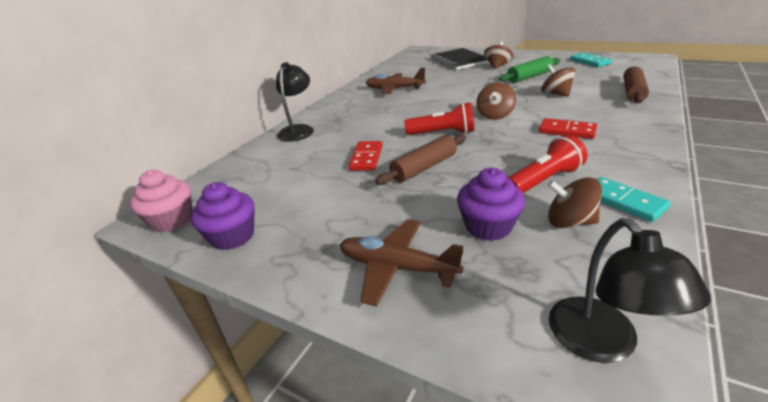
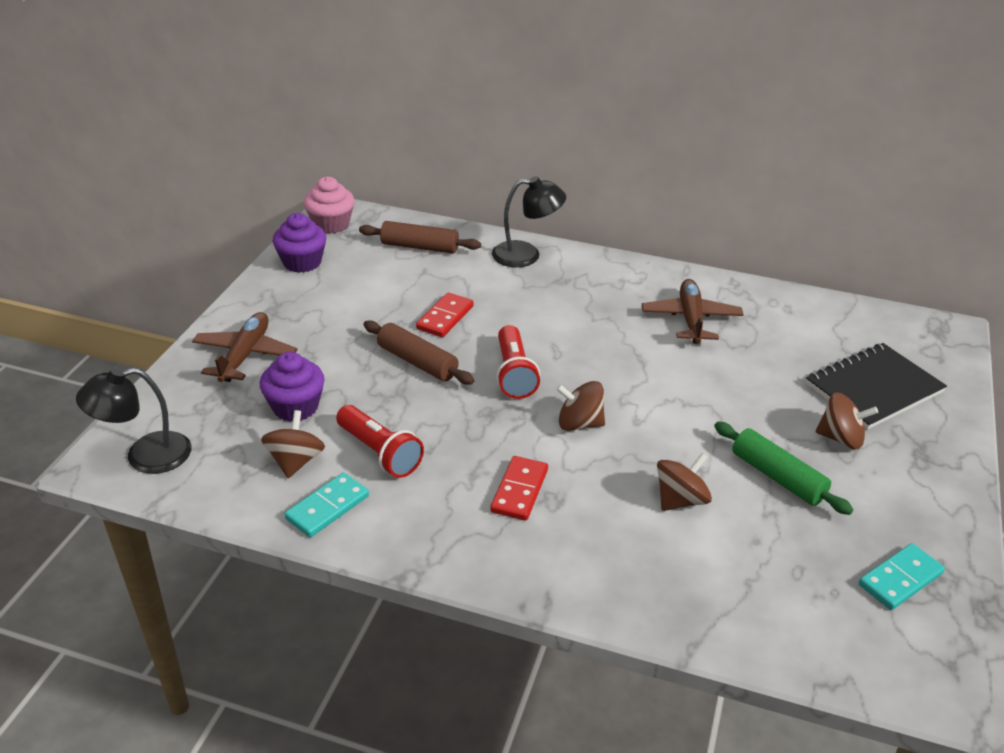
camera: 75 degrees right, 5 degrees up
(366, 158) = (445, 317): red domino -> red domino turned 60 degrees counterclockwise
(633, 92) = (698, 602): brown rolling pin -> brown rolling pin (419, 247)

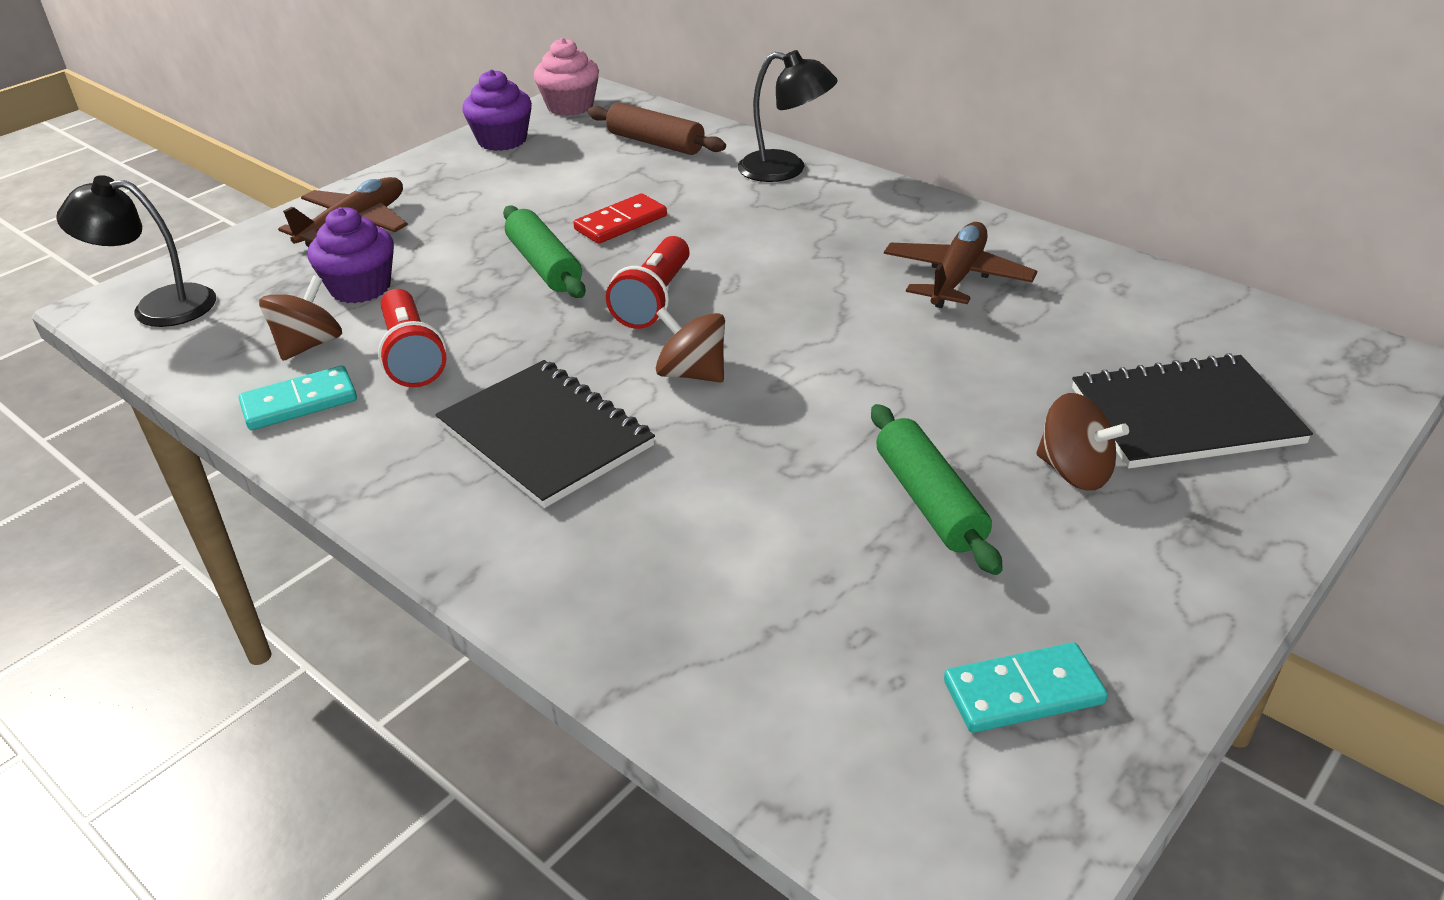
camera: 25 degrees right, 0 degrees up
(417, 362) = (544, 265): brown rolling pin -> green rolling pin
(519, 490) = (545, 436): red domino -> black notebook
(680, 500) = (756, 497): brown spinning top -> none

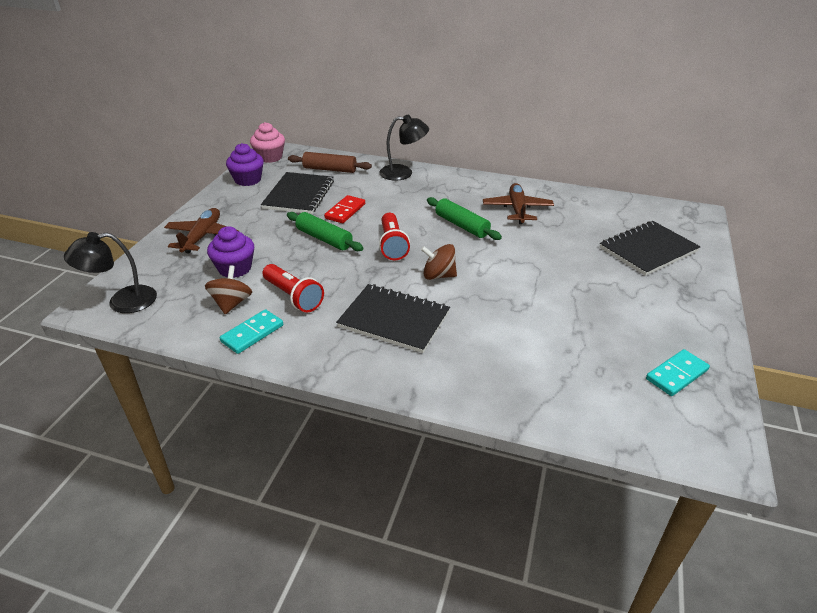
camera: 25 degrees left, 0 degrees up
(565, 180) = (299, 195): none -> black notebook
(929, 501) = (582, 307): green rolling pin -> green rolling pin (461, 225)
(1074, 472) = (626, 282): brown spinning top -> none

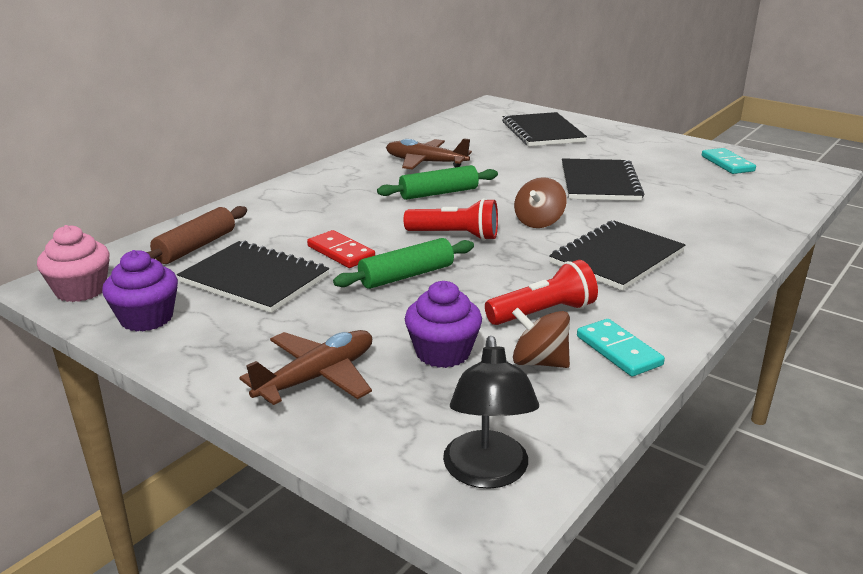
camera: 70 degrees left, 10 degrees down
(202, 236) = (317, 377): brown plane -> brown plane turned 105 degrees clockwise
(403, 173) = (269, 202): black lamp -> none
(546, 295) = (599, 182): none -> black notebook

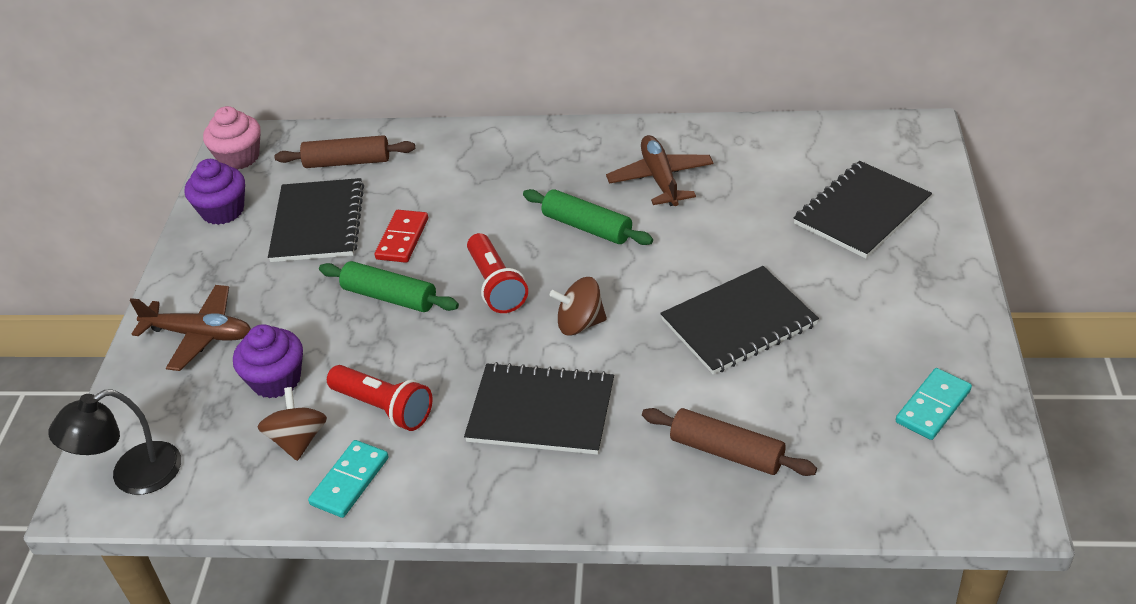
camera: 60 degrees right, 15 degrees up
(716, 217) = (726, 452): none -> brown rolling pin

